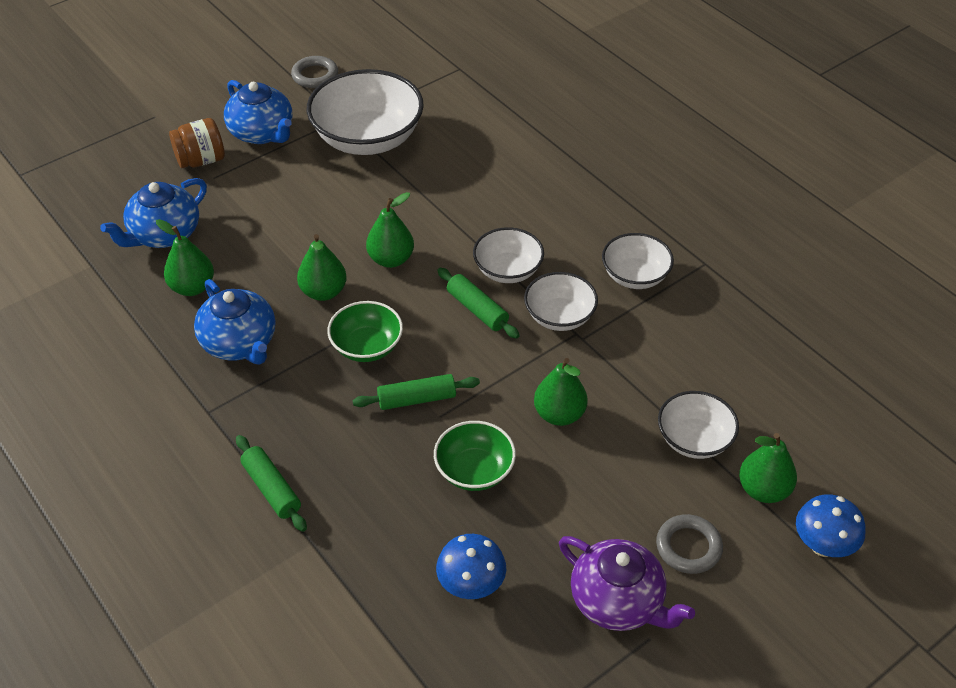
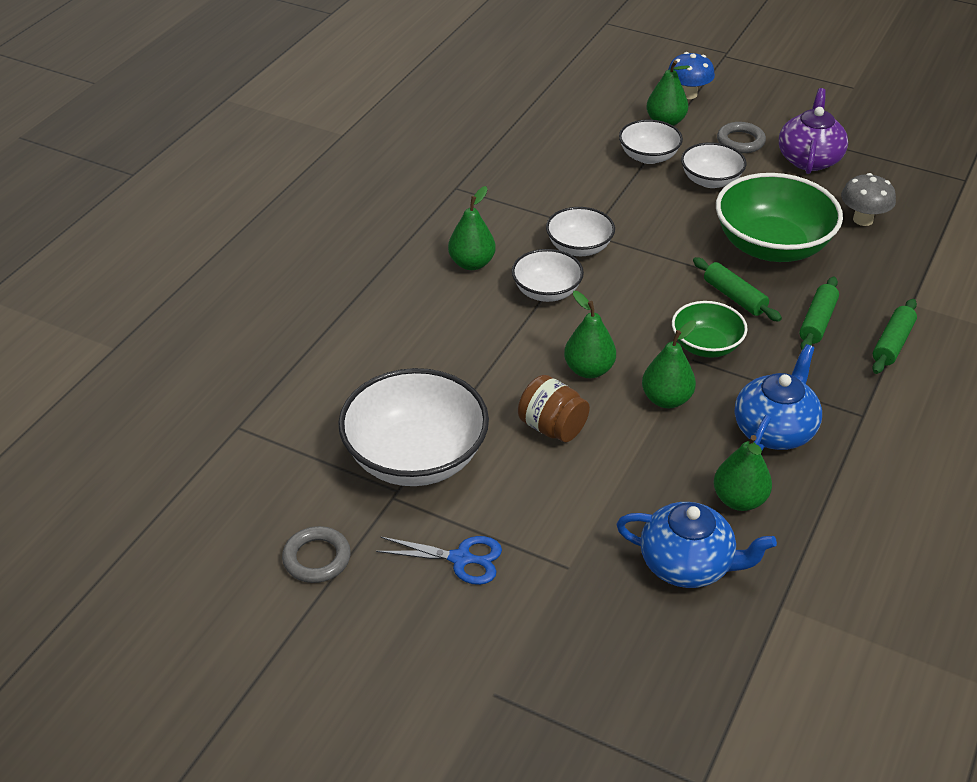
camera: 115 degrees left, 5 degrees down
(201, 160) = (547, 595): brown jar -> brown jar (552, 427)
(262, 133) = (461, 559): blue teapot -> blue scissors
(471, 585) = (863, 219): blue mushroom -> grey mushroom
(474, 470) = (772, 246): green bowl -> green bowl, size x1.80
(477, 309) = (608, 295): green rolling pin -> green rolling pin (817, 322)
(559, 414) = (681, 221): green pear -> green pear (471, 263)
(635, 276) = (499, 220): white bowl -> white bowl (710, 180)

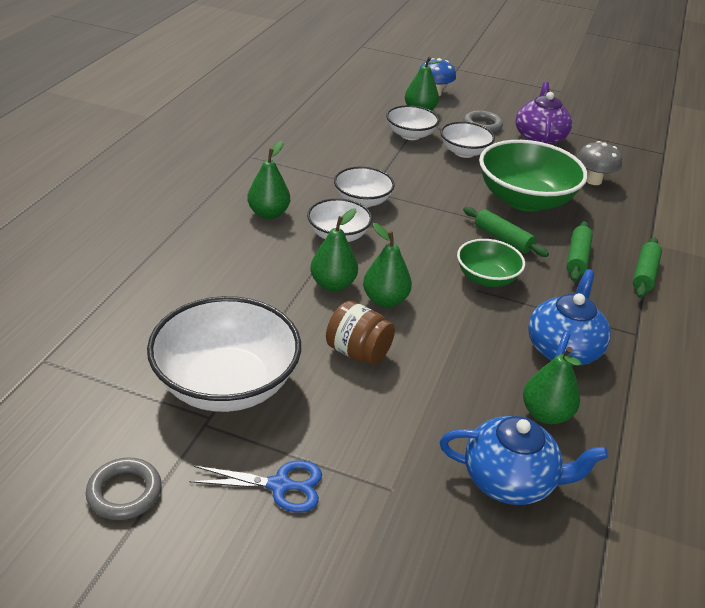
camera: 10 degrees left, 5 degrees down
(666, 399) = (460, 324): green pear -> green pear (333, 284)

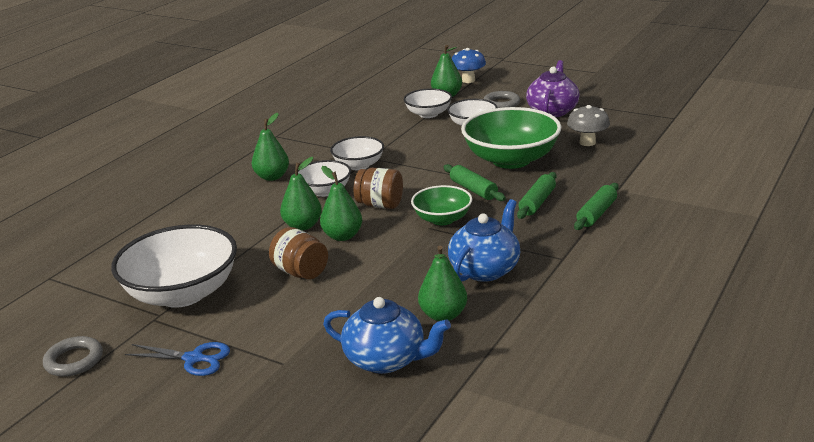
camera: 15 degrees right, 10 degrees down
(409, 257) = (380, 205): none -> brown jar

